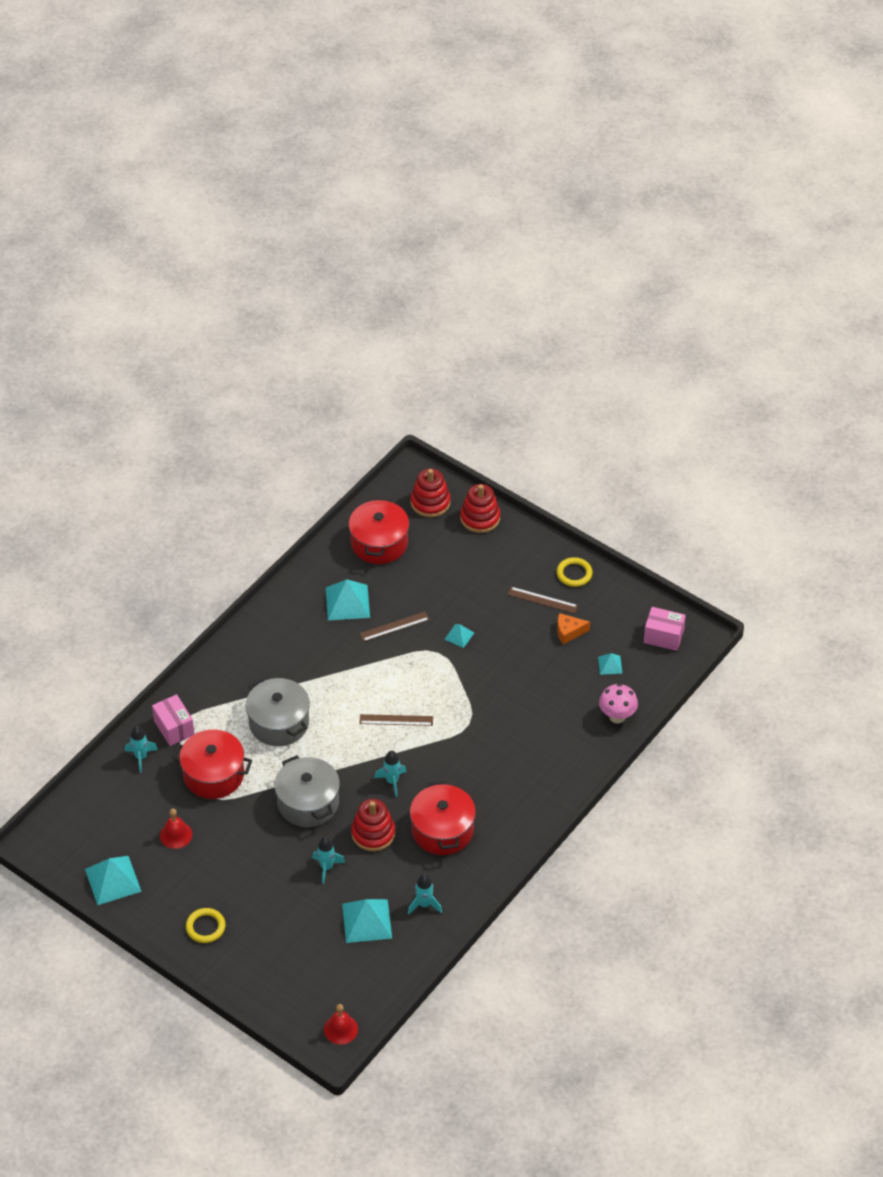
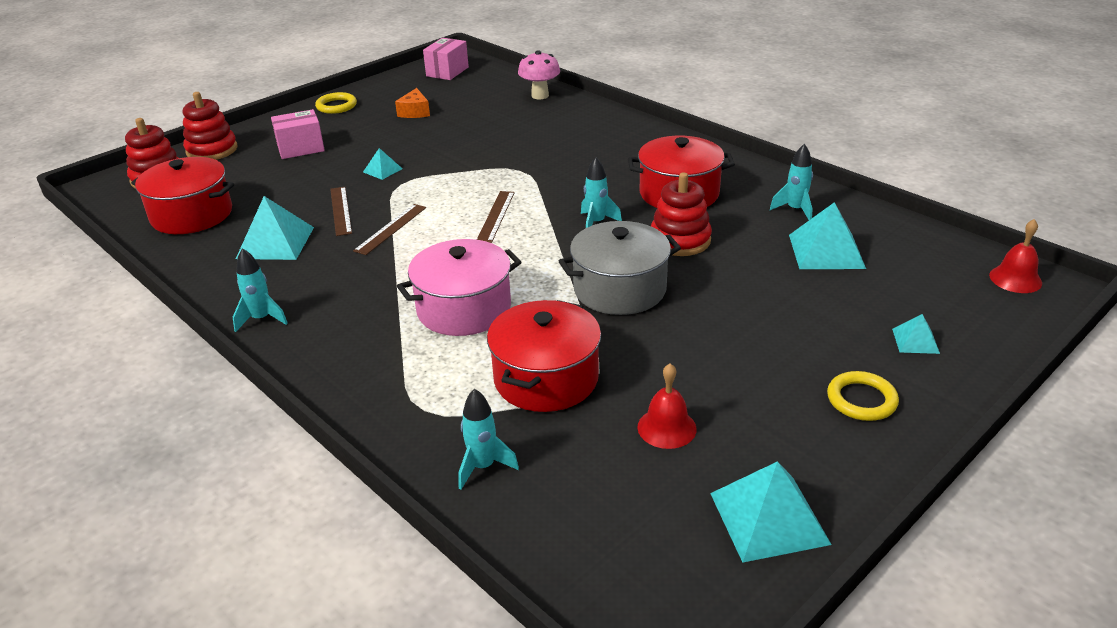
camera: 80 degrees left, 15 degrees down
(174, 728) = (431, 421): pink box -> pink box (301, 148)
(279, 723) = (464, 309): grey pot -> pink pot
(326, 867) = (737, 278): turquoise rocket -> turquoise rocket (261, 319)
(542, 600) = (361, 123): brown ruler -> brown ruler (391, 229)
(610, 665) = (470, 95): turquoise pyramid -> turquoise pyramid (915, 341)

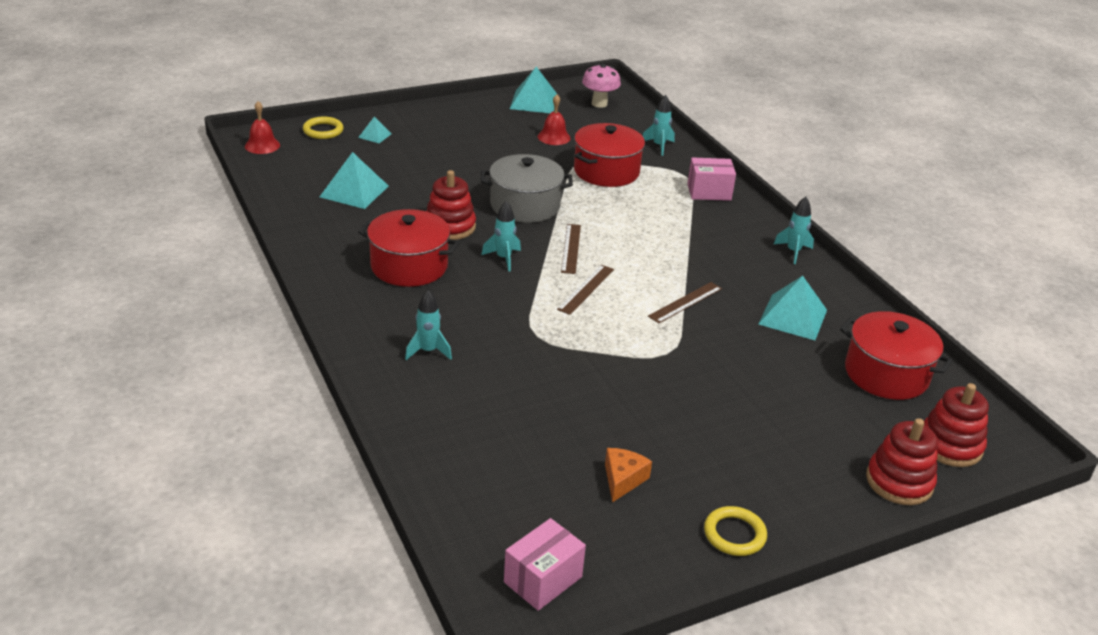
camera: 165 degrees left, 0 degrees up
(301, 148) = (781, 448): pink box -> pink box (709, 192)
(340, 210) = (731, 336): brown ruler -> brown ruler (571, 248)
(382, 170) = (683, 380): turquoise pyramid -> none
(464, 309) = (642, 221): pink pot -> none
(540, 95) = (438, 461): pink mushroom -> pink mushroom (599, 104)
(795, 210) = (333, 225): turquoise rocket -> turquoise rocket (428, 351)
(861, 400) = (441, 122): yellow ring -> yellow ring (323, 131)

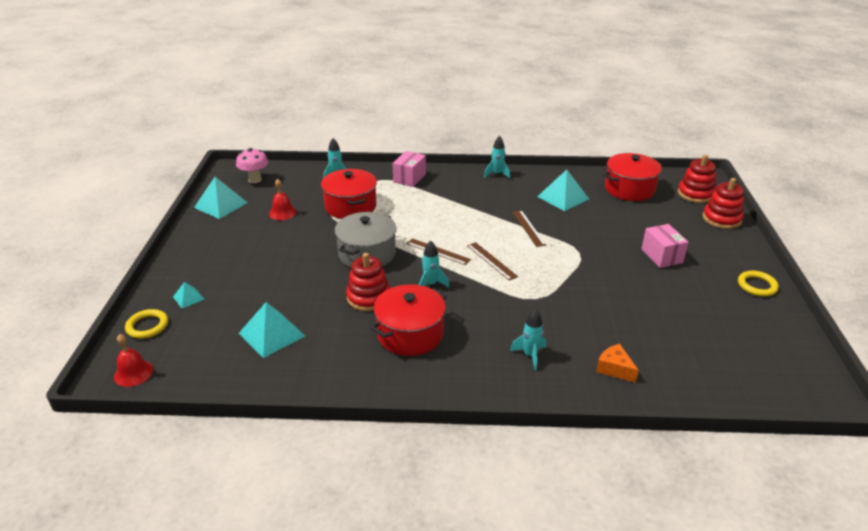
camera: 60 degrees left, 0 degrees up
(543, 579) = (790, 373): pink box -> pink box (661, 256)
(622, 479) = (700, 310): orange cheese -> orange cheese (614, 369)

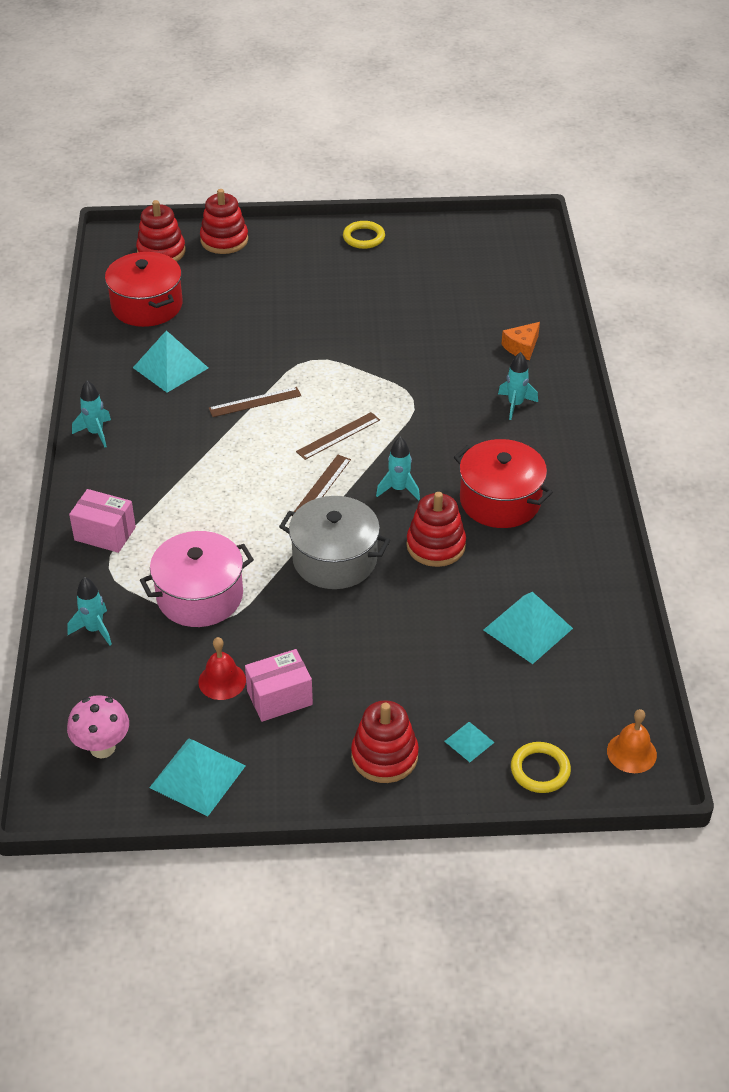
camera: 95 degrees left, 10 degrees up
(133, 373) = (631, 752): red bell -> orange bell
(197, 264) = (384, 756): none -> red stacking toy
(350, 206) = (200, 596): red pot -> pink pot
(661, 256) = (312, 295): pink box -> pink box (279, 698)

